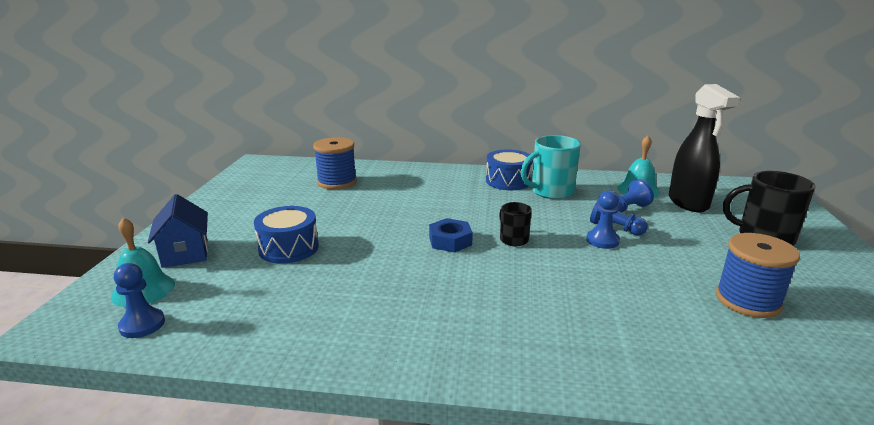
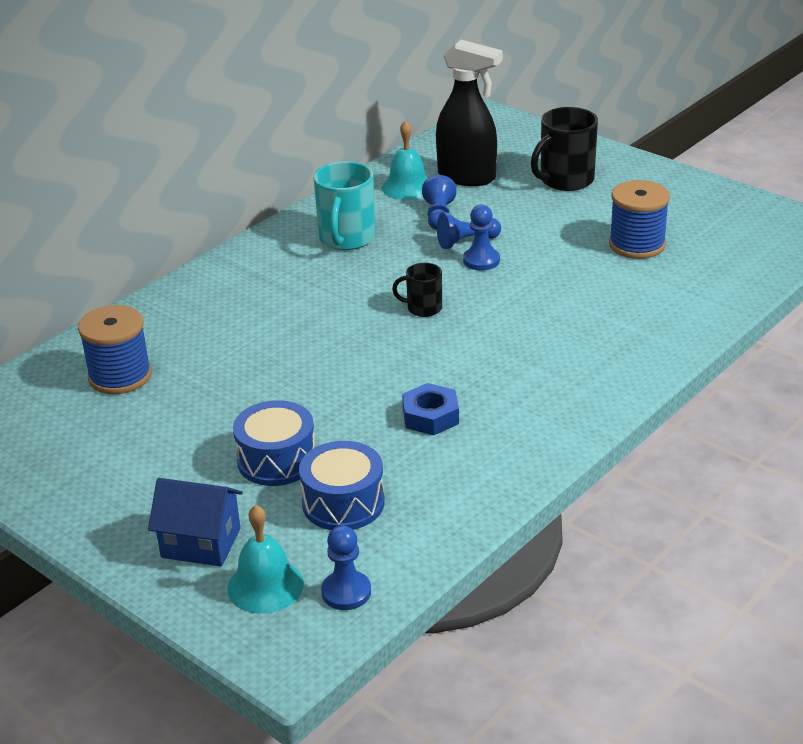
camera: 55 degrees left, 10 degrees up
(450, 241) = (383, 347): blue nut -> blue nut (430, 416)
(508, 181) = (285, 252): blue drum -> blue drum (343, 503)

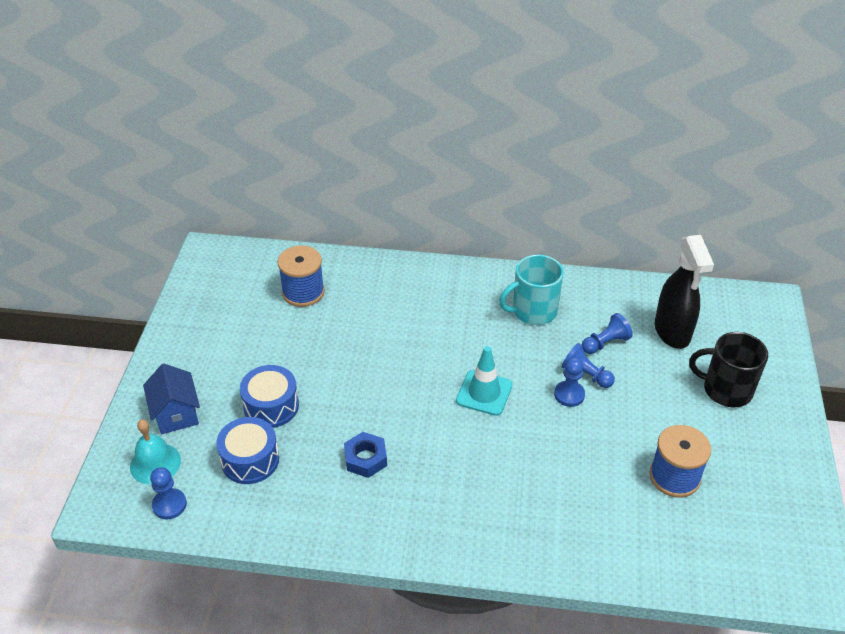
camera: 55 degrees right, 10 degrees up
(407, 187) = (627, 308): turquoise bell -> none
(423, 308) = (484, 393): black mug -> turquoise traffic cone

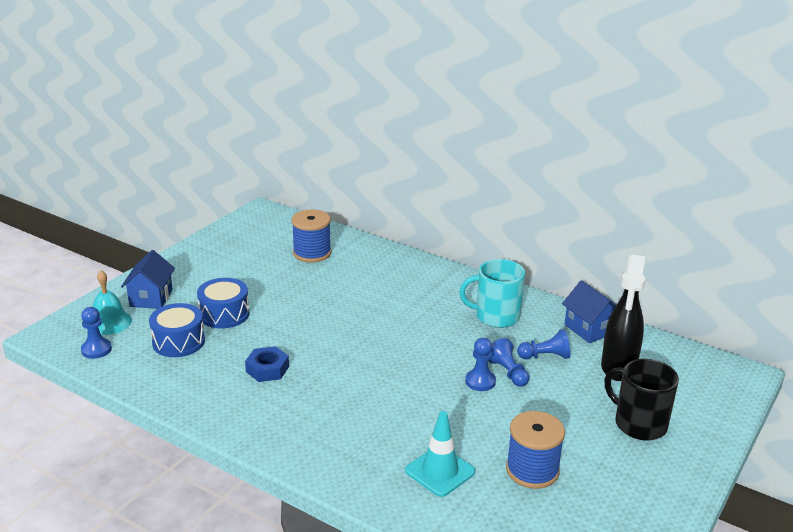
camera: 25 degrees right, 15 degrees down
(484, 393) = (404, 357): turquoise traffic cone -> turquoise traffic cone (440, 471)
(622, 296) = (589, 329): none -> blue house

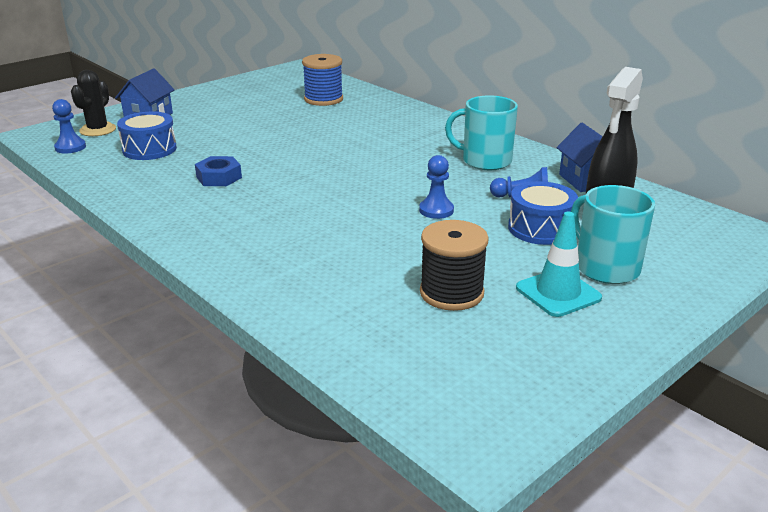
camera: 15 degrees right, 0 degrees up
(109, 322) = (98, 130): turquoise bell -> black cactus
(224, 314) = (207, 134): blue drum -> blue drum (540, 228)
(440, 471) = (343, 280): turquoise traffic cone -> turquoise traffic cone (558, 293)
(508, 372) = (472, 206): blue pawn -> none
(532, 470) = (451, 293): blue spool -> black spool
(639, 424) = (606, 268): black mug -> turquoise mug

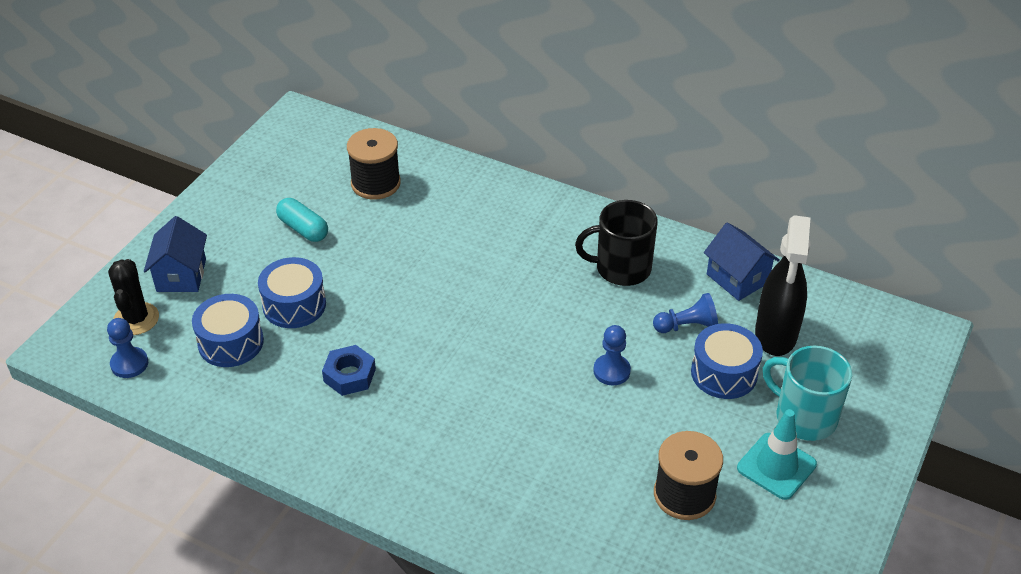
camera: 20 degrees left, 15 degrees up
(212, 140) = (294, 305): none -> blue drum
(253, 110) = (303, 229): none -> turquoise capsule
(323, 99) = (375, 183): blue spool -> black spool
(485, 161) = (621, 268): turquoise mug -> black mug

